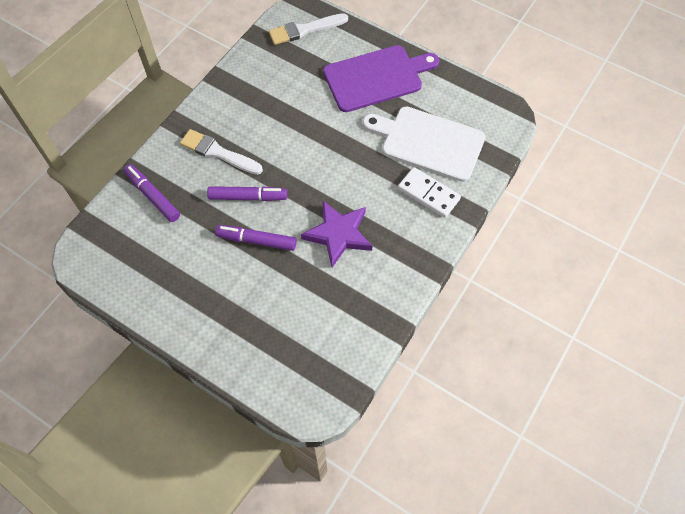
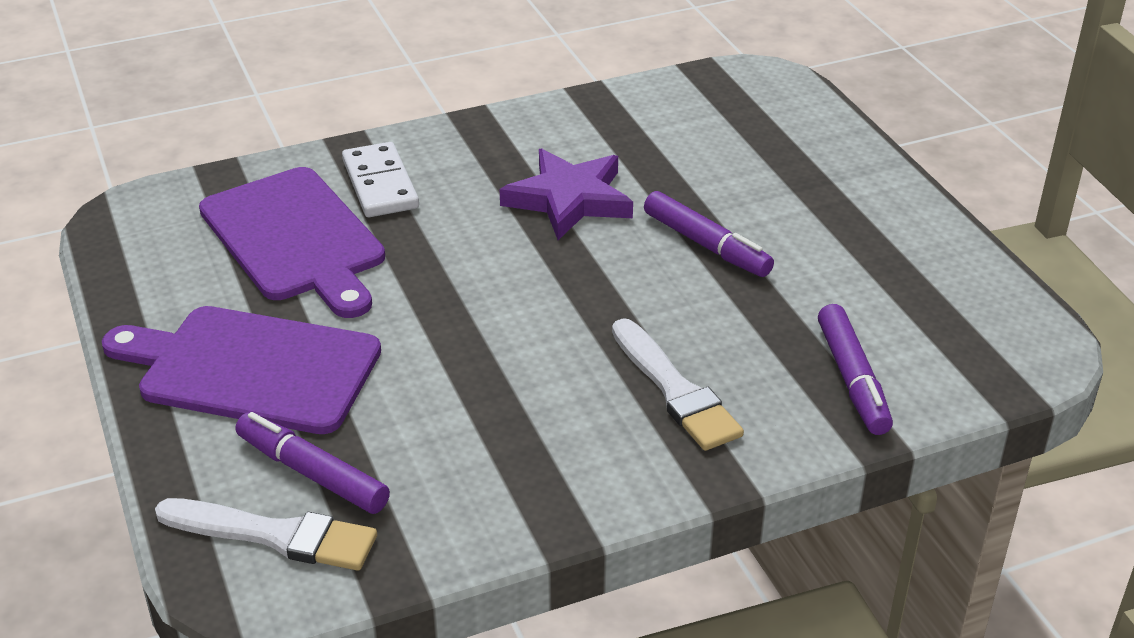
camera: 145 degrees left, 25 degrees down
(248, 197) = (674, 303): purple marker -> purple marker (312, 473)
(428, 142) = (295, 239): white cutting board -> purple cutting board

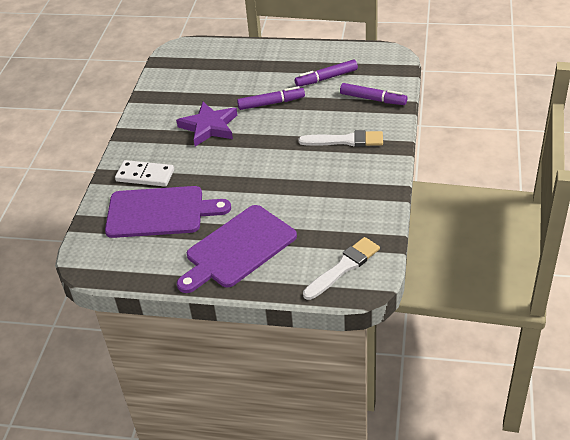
camera: 55 degrees left, 5 degrees up
(312, 473) = (316, 248): purple marker -> purple marker (326, 78)

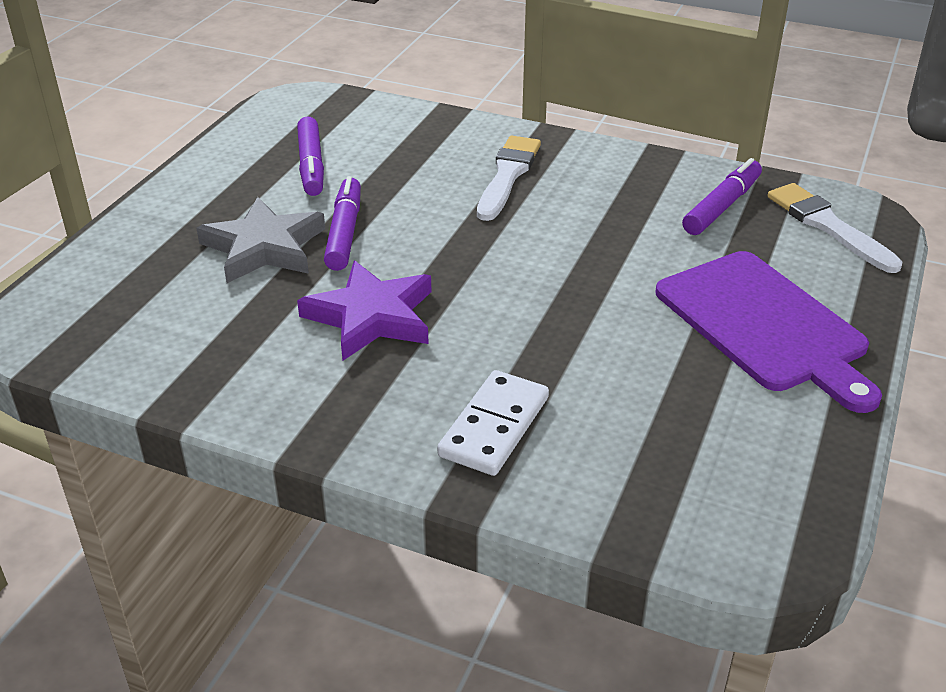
camera: 80 degrees left, 5 degrees down
(160, 212) = (629, 415): purple cutting board -> none
(251, 85) = (264, 247): none -> grey star
(373, 99) = (408, 134): purple marker -> purple marker (722, 206)

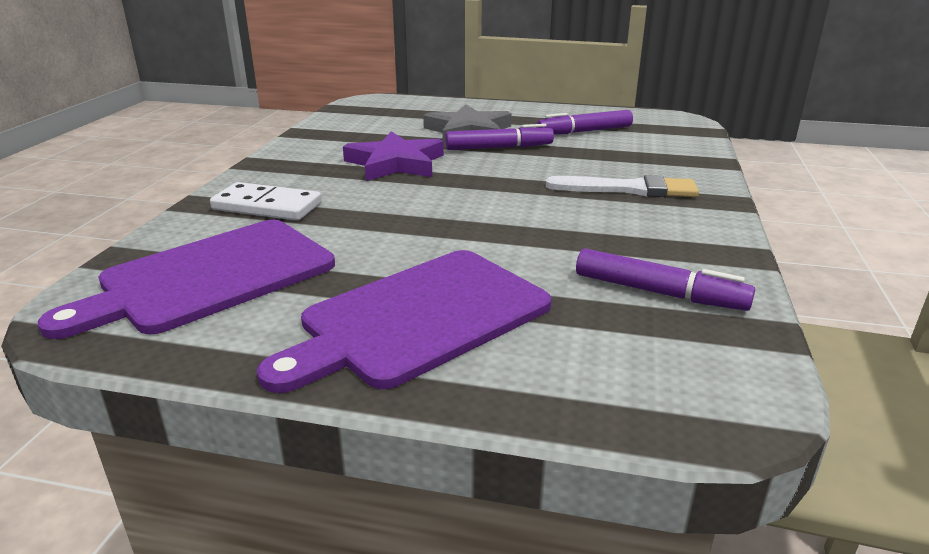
camera: 80 degrees right, 10 degrees down
(686, 459) = (210, 277): none -> purple cutting board
(828, 226) = (670, 370): white brush -> none

